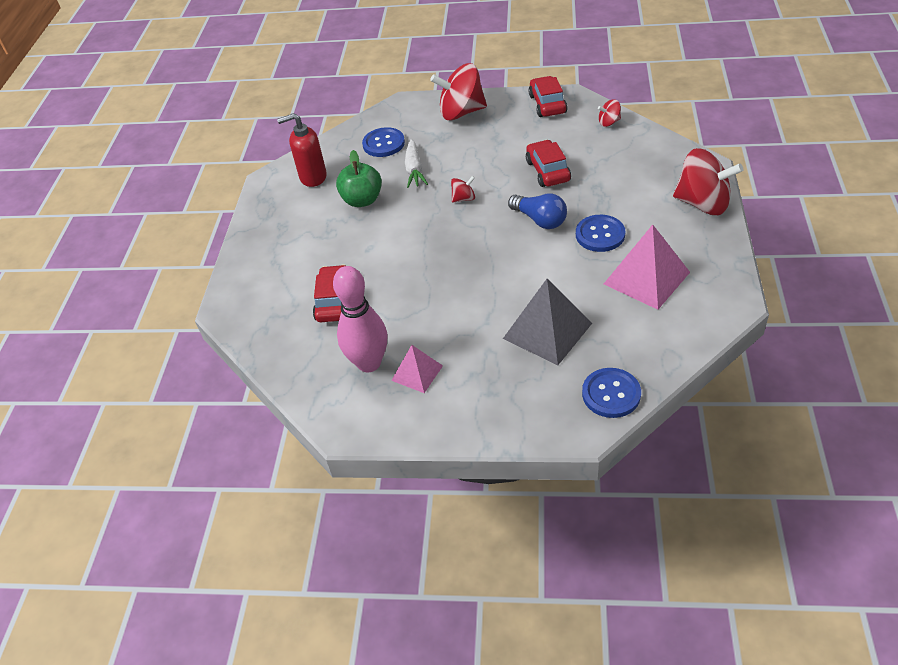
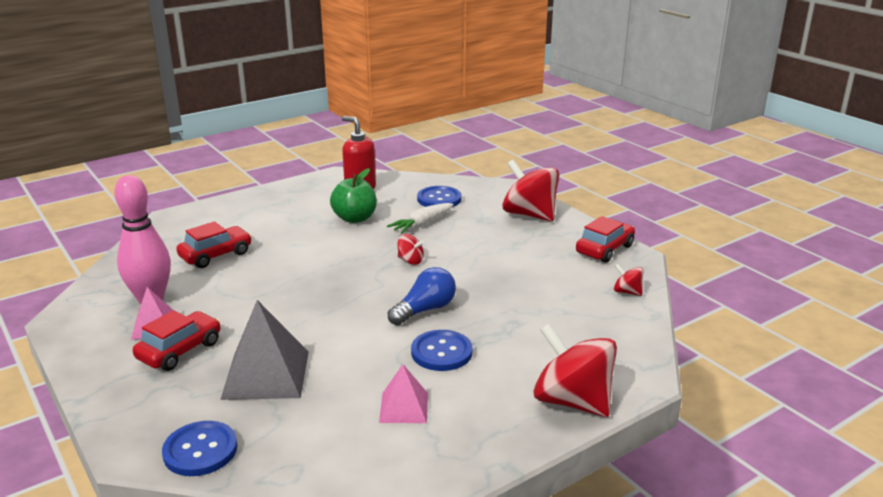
camera: 45 degrees right, 20 degrees down
(540, 220) = (425, 310): blue light bulb -> blue light bulb turned 135 degrees counterclockwise
(547, 171) = (503, 287): red car -> red car (180, 350)
(646, 278) = (404, 407): pink pyramid -> pink pyramid, size x0.58
(703, 203) = (572, 401): red spinning top -> red spinning top turned 150 degrees clockwise

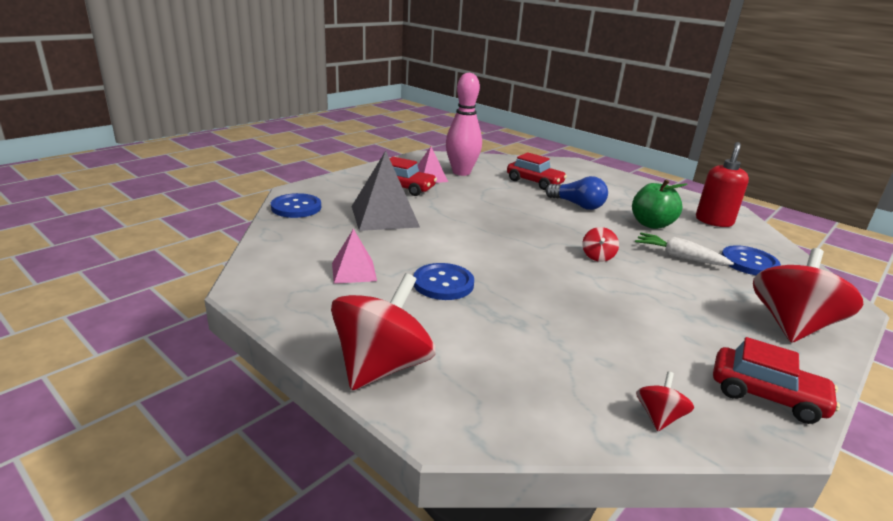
camera: 75 degrees right, 0 degrees up
(425, 310) = (511, 270): blue light bulb -> blue light bulb (577, 205)

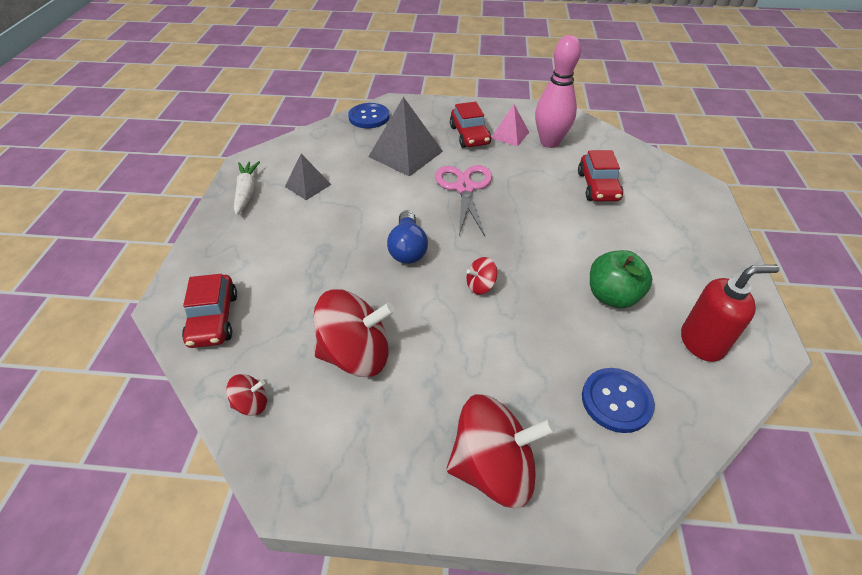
camera: 55 degrees right, 20 degrees up
(354, 271) = (308, 185): pink pyramid -> grey pyramid
(382, 366) = (209, 252): red spinning top -> red spinning top (356, 354)
(443, 283) = (334, 227): blue button -> none
(470, 216) = (464, 188): none -> pink scissors
(577, 205) = (583, 232): blue light bulb -> blue light bulb (407, 248)
(679, 257) = (554, 340): white carrot -> white carrot (247, 192)
(766, 395) = (336, 468): red car -> red car (213, 319)

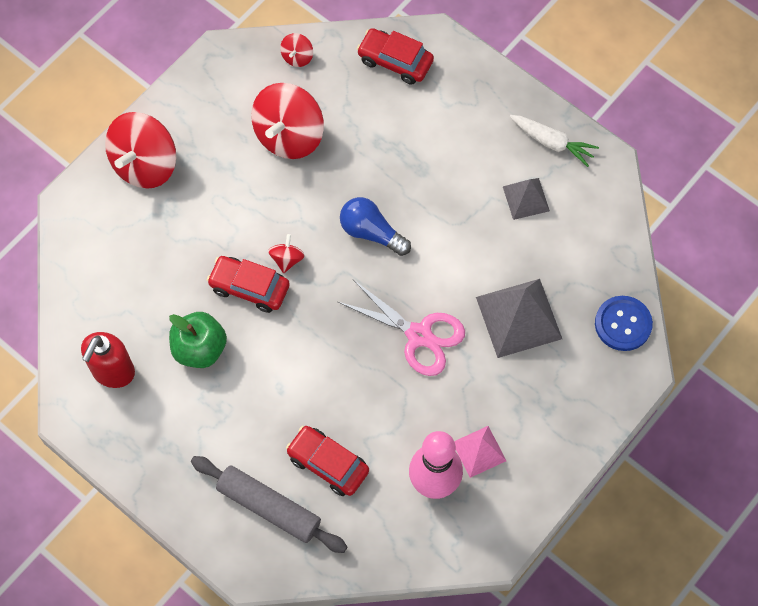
camera: 125 degrees right, 20 degrees up
(469, 135) = (508, 407): red car -> red car (249, 288)
(616, 401) = (124, 270): blue button -> none
(658, 197) = (269, 507): none -> grey rolling pin

